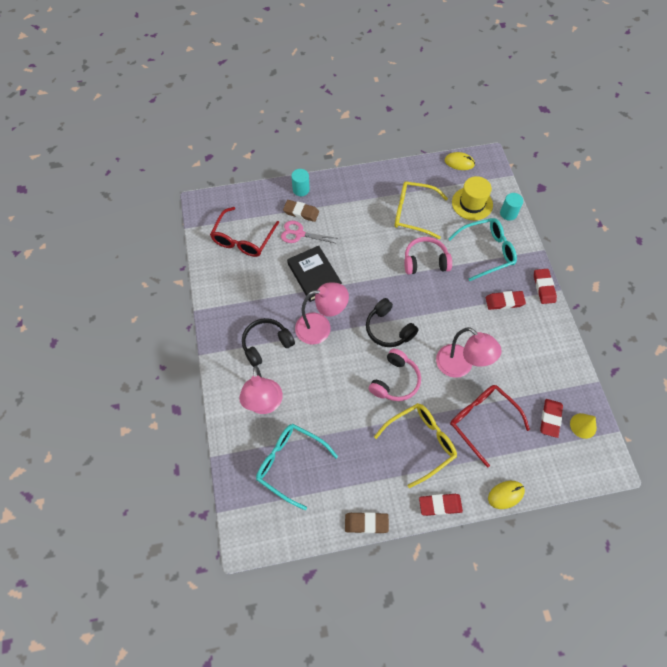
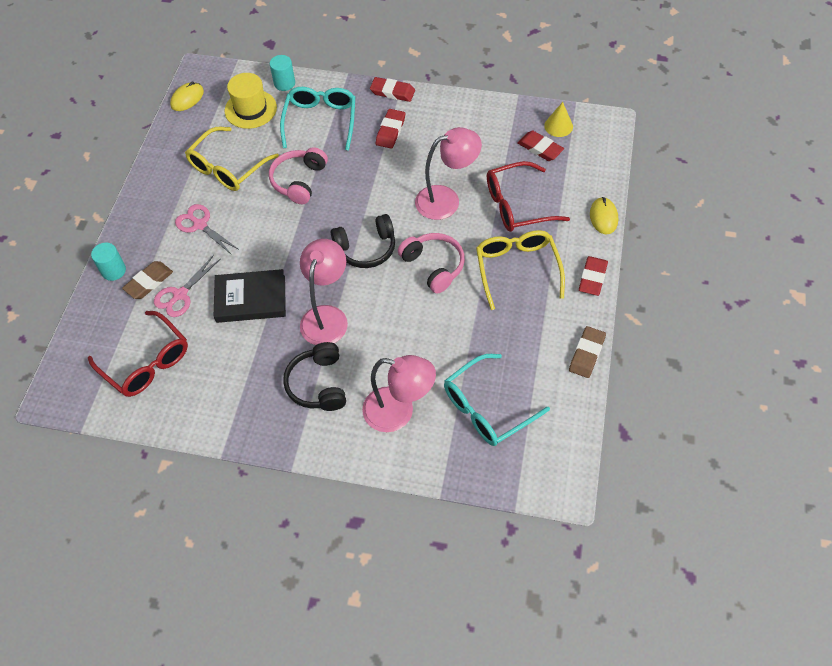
camera: 65 degrees left, 5 degrees down
(358, 219) = (200, 225): none -> pink scissors

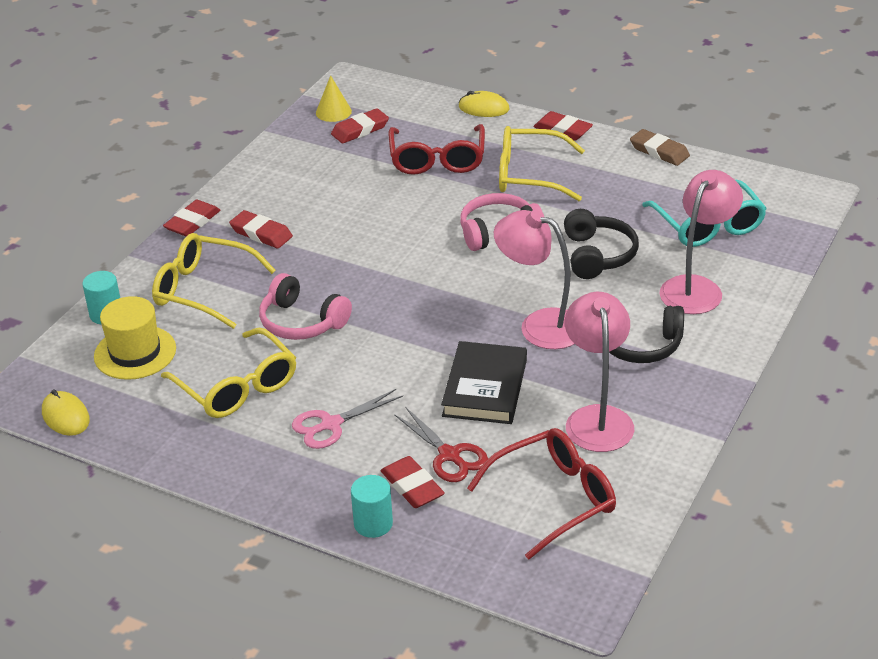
camera: 75 degrees left, 20 degrees down
(149, 282) = (412, 486): brown eraser -> red eraser
(180, 295) = (450, 455): pink scissors -> red scissors
(320, 121) = (204, 290): turquoise glasses -> yellow glasses
(366, 248) = (447, 279): black headphones -> black headphones (597, 255)
(446, 199) = (401, 207): pink lamp -> pink lamp (597, 418)

